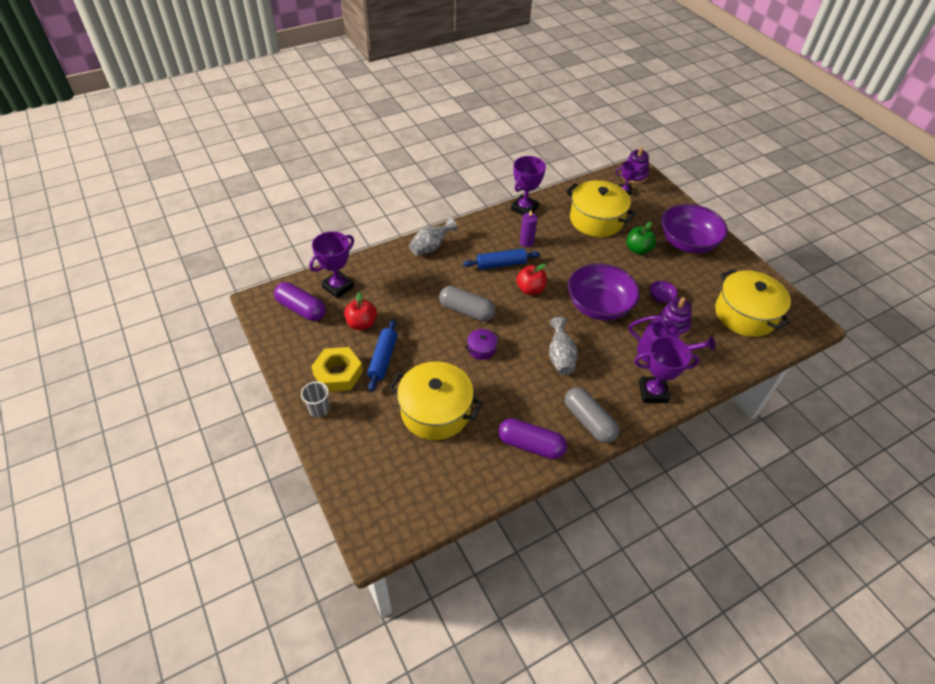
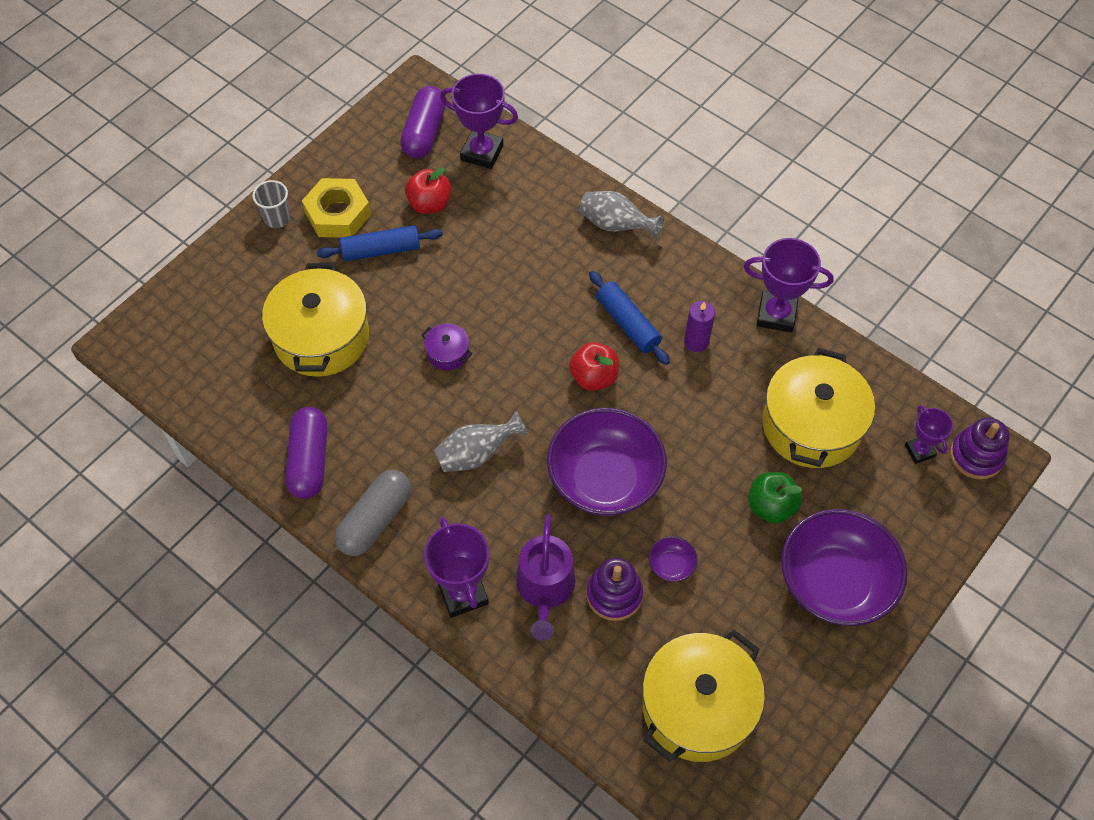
camera: 70 degrees right, 10 degrees up
(466, 311) = (510, 312): grey capsule -> none

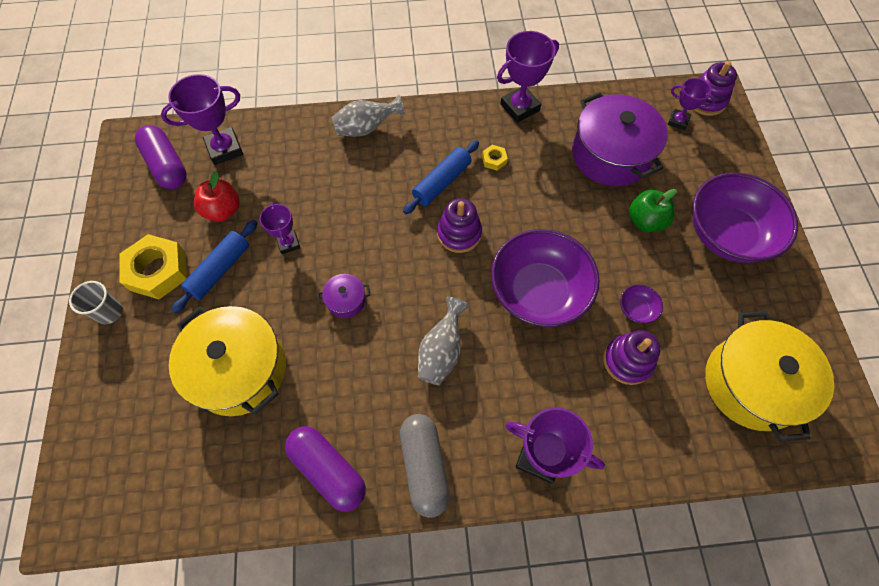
camera: 45 degrees left, 5 degrees up
(451, 271) = (288, 243): none -> purple trophy
(545, 588) = (584, 399): purple watering can -> none
(594, 377) = (459, 233): red apple -> purple stacking toy
(628, 323) = (442, 182): blue rolling pin -> blue rolling pin turned 60 degrees counterclockwise
(696, 342) = (494, 160): purple candle -> yellow nut
(811, 425) = (611, 155): yellow pot -> purple pot

